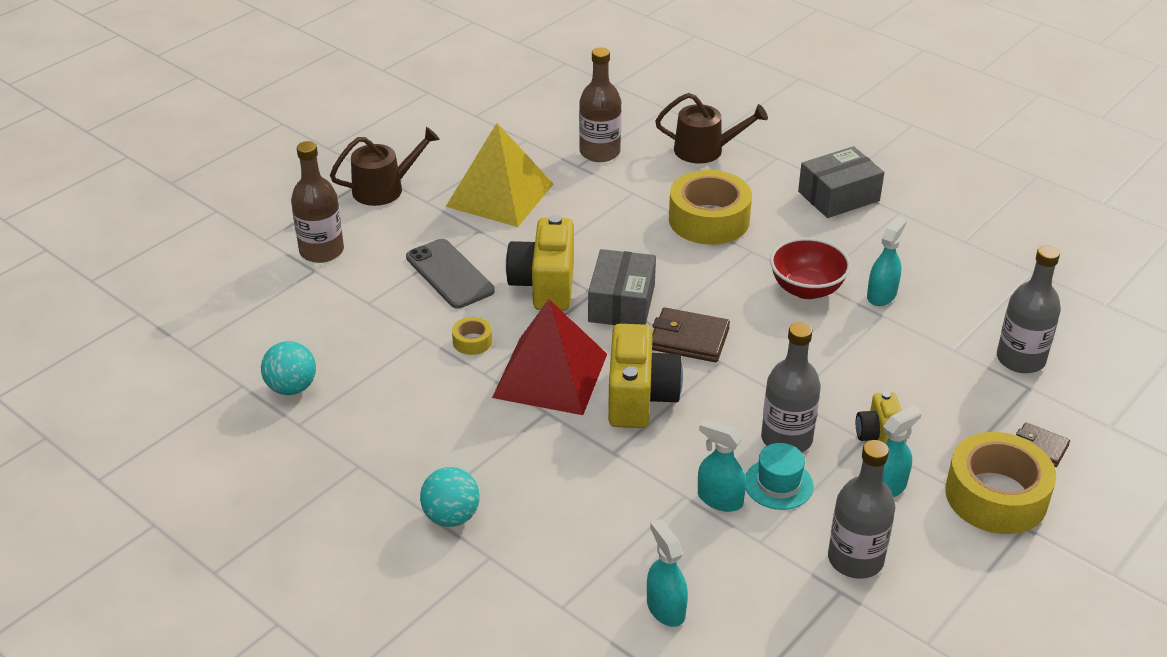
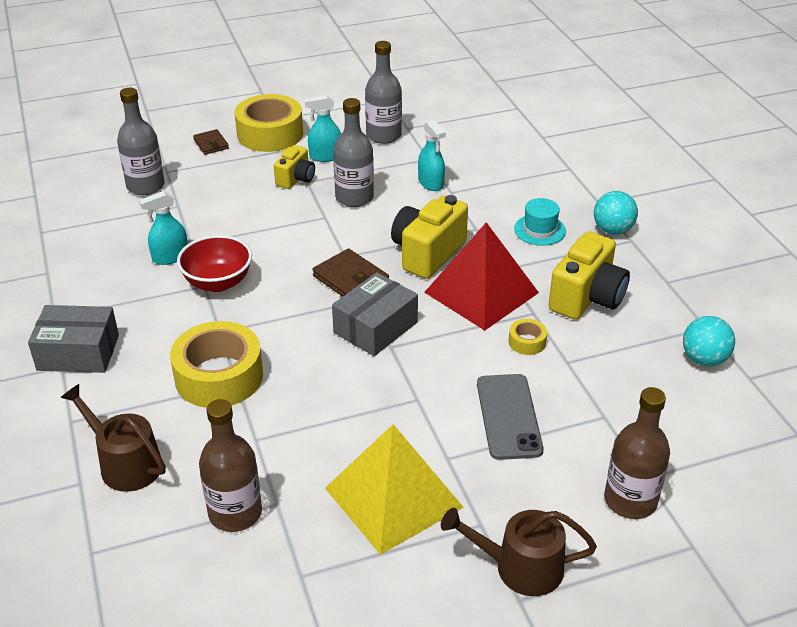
camera: 150 degrees left, 0 degrees up
(544, 285) = (427, 370): yellow camera -> yellow camera (587, 298)
(665, 608) = (510, 150): turquoise spray bottle -> none
(778, 484) = (387, 178): turquoise hat -> turquoise hat (539, 230)

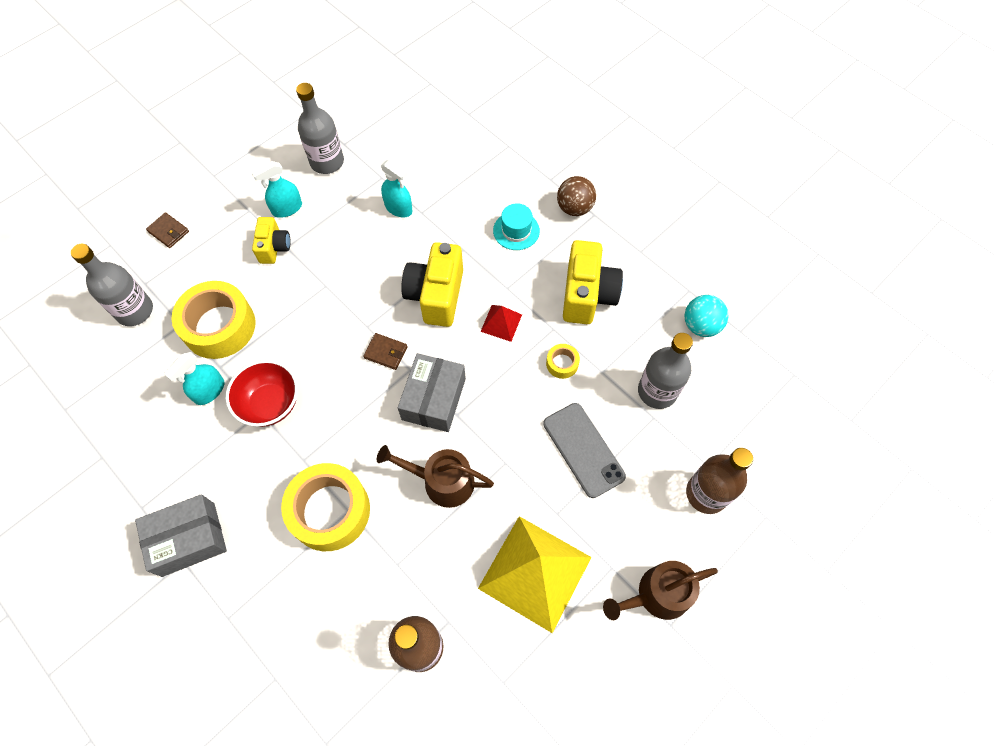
camera: 25 degrees left, 25 degrees up
(125, 463) = (302, 641): brown watering can -> brown watering can (442, 481)
(270, 134) = (219, 197): yellow tape -> yellow tape (219, 326)
(351, 279) = (386, 352): brown wallet -> brown wallet, size x0.62
(354, 197) = (339, 251): grey bottle -> grey bottle (657, 391)
(481, 292) = (501, 323): red pyramid -> red pyramid, size x0.45
(612, 230) = (574, 208): turquoise ball -> brown ball

